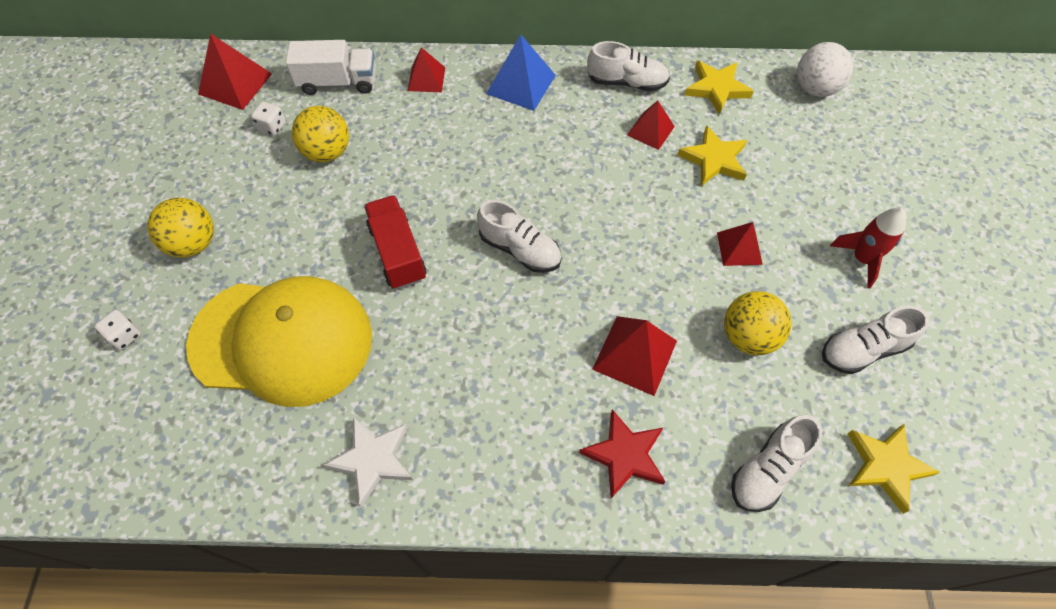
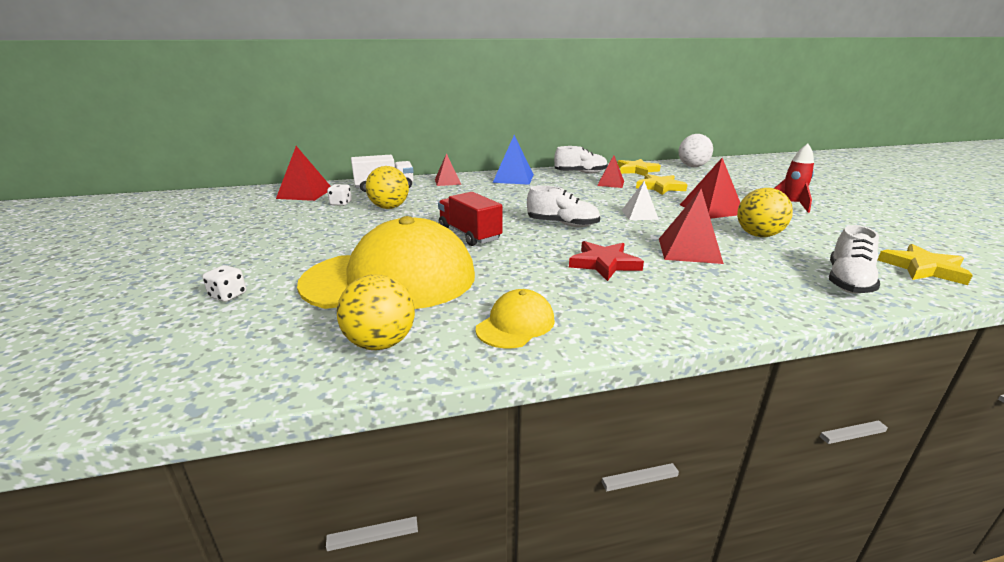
camera: 15 degrees left, 35 degrees down
(193, 244) = (288, 249): yellow ball -> yellow ball (380, 343)
(373, 460) = (515, 324): white star -> yellow cap
(624, 455) = (733, 290): red star -> red star (604, 264)
(632, 243) = (639, 214): none -> white pyramid
(739, 248) = (711, 209): red pyramid -> red pyramid, size x1.54
(863, 349) = (837, 231): white shoe -> none

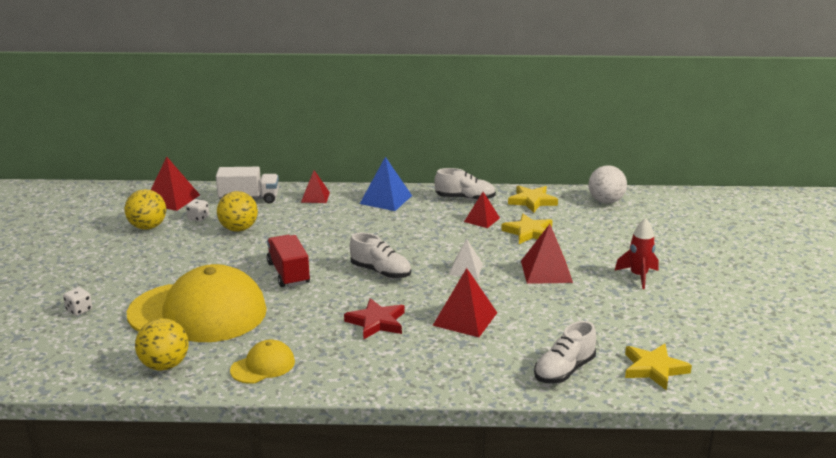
camera: 15 degrees right, 0 degrees up
(758, 235) = (551, 310): yellow ball -> yellow ball (148, 227)

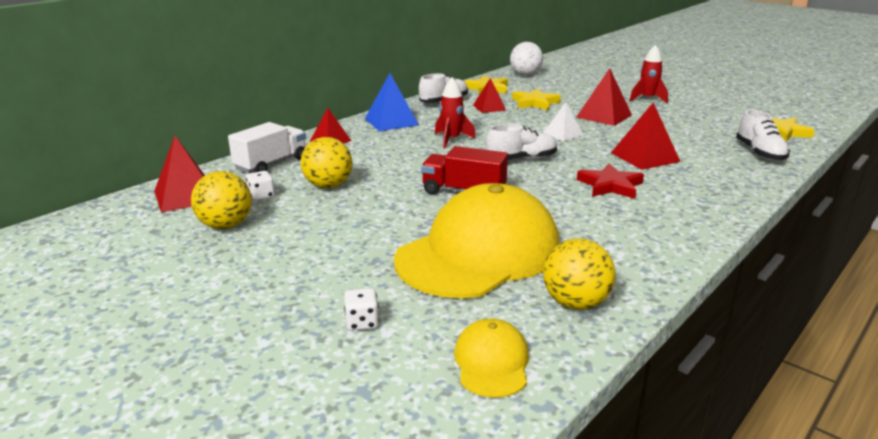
camera: 50 degrees left, 0 degrees up
(263, 366) = (635, 252): yellow cap -> yellow cap (491, 362)
(381, 233) = (451, 140): none -> red rocket

